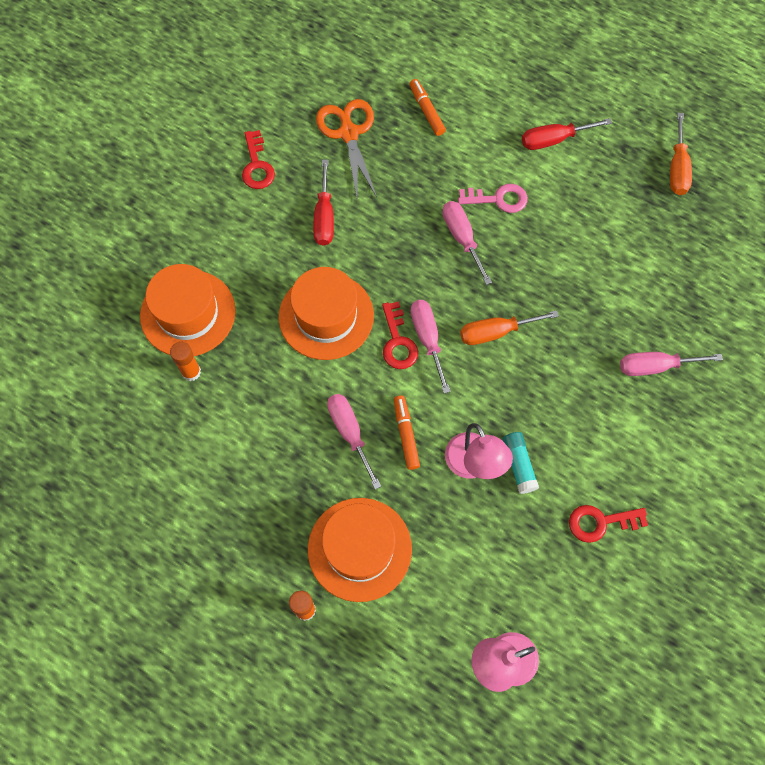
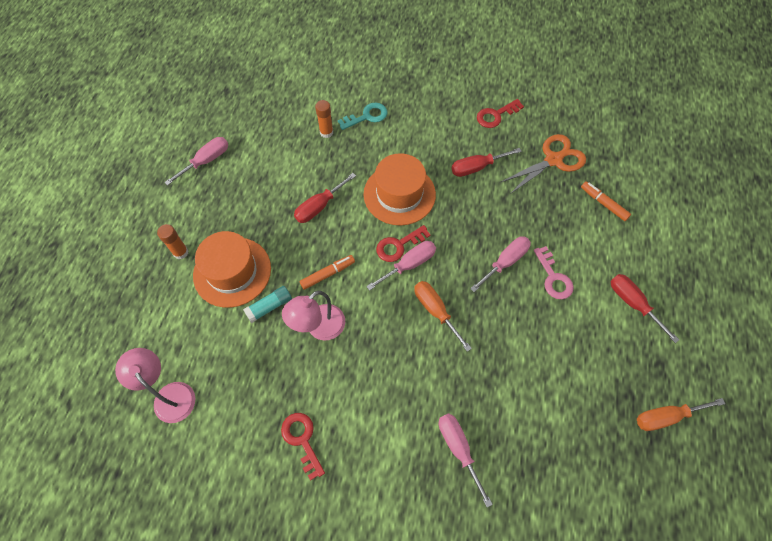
camera: 70 degrees right, 5 degrees down
(188, 313) = (367, 116): orange hat -> turquoise key
(305, 415) = (319, 206): none -> red screwdriver
(350, 433) = (316, 238): pink screwdriver -> pink screwdriver (206, 161)
(426, 110) = (603, 203): orange marker -> orange marker turned 90 degrees counterclockwise
(519, 465) = (330, 361): turquoise glue stick -> turquoise glue stick (269, 307)

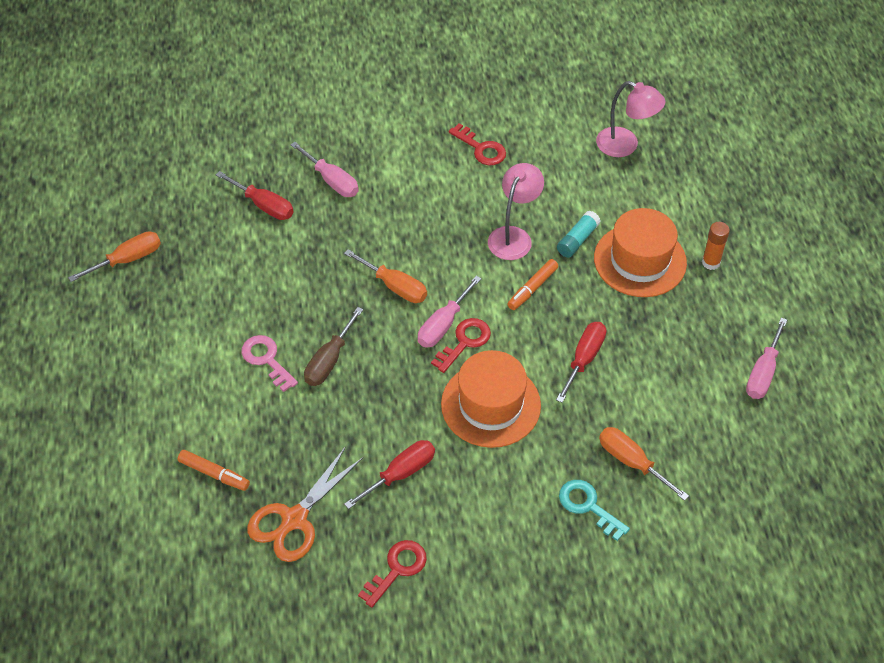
camera: 160 degrees right, 10 degrees down
(326, 132) = (631, 462): orange glue stick -> orange screwdriver
(367, 116) = (588, 506): turquoise key -> turquoise key turned 90 degrees clockwise
(505, 262) = (329, 360): pink screwdriver -> brown screwdriver
(633, 303) = (167, 358): red screwdriver -> red screwdriver (264, 205)

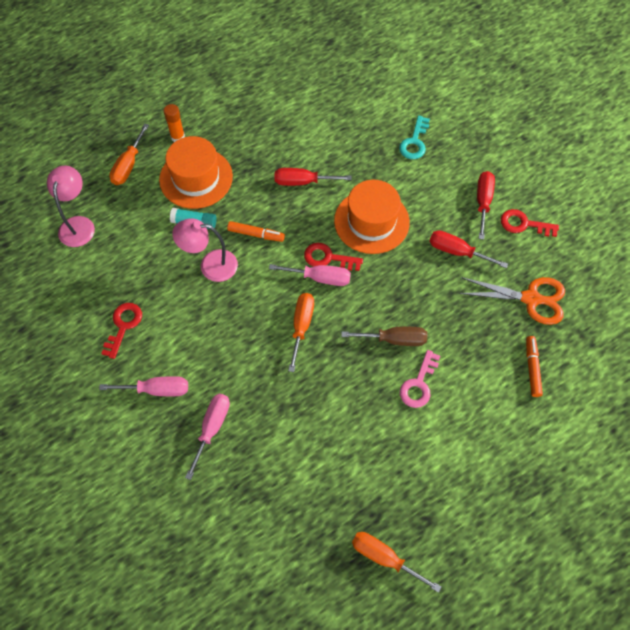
camera: 115 degrees left, 10 degrees up
(264, 205) = (266, 471): red screwdriver -> red screwdriver (483, 202)
(631, 462) = (369, 130): orange screwdriver -> orange screwdriver (128, 165)
(763, 373) = (260, 85): pink screwdriver -> pink screwdriver (157, 390)

